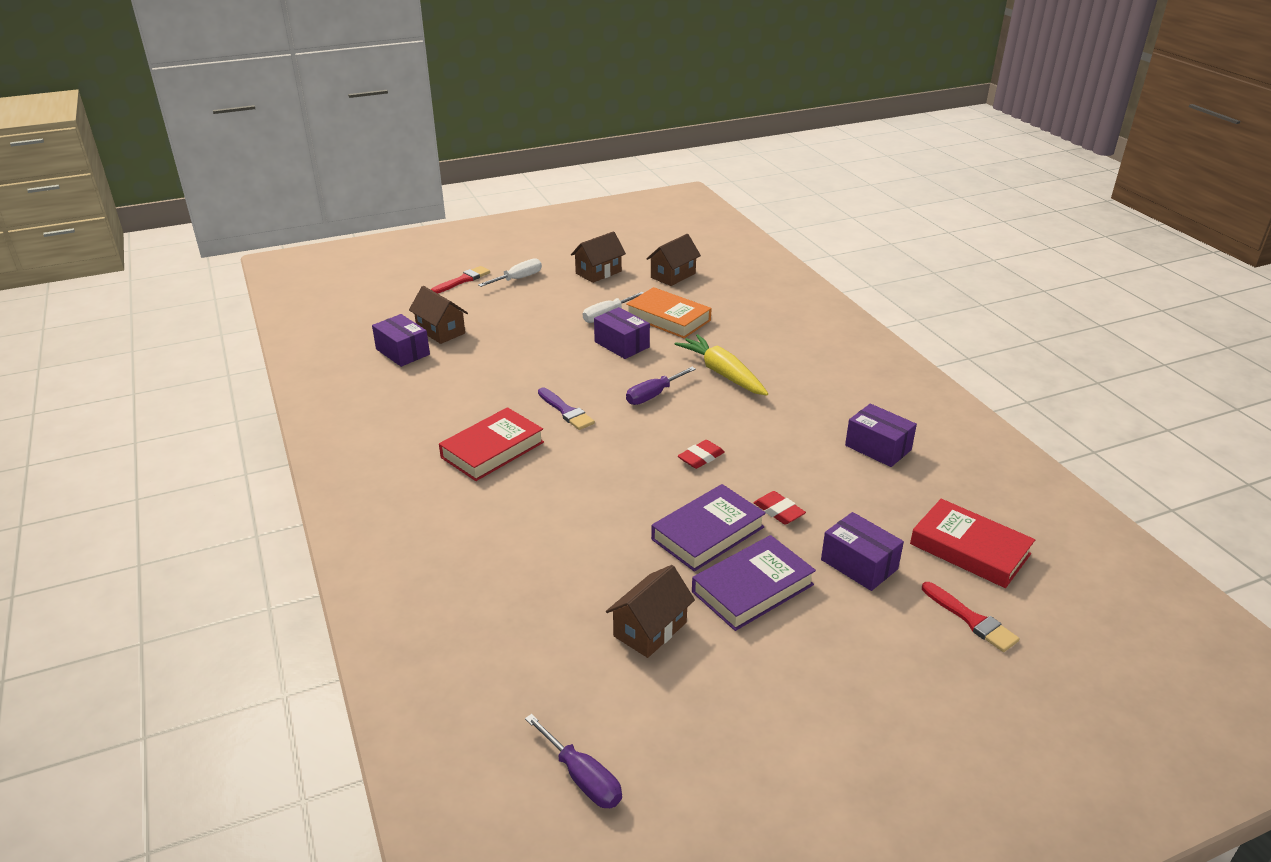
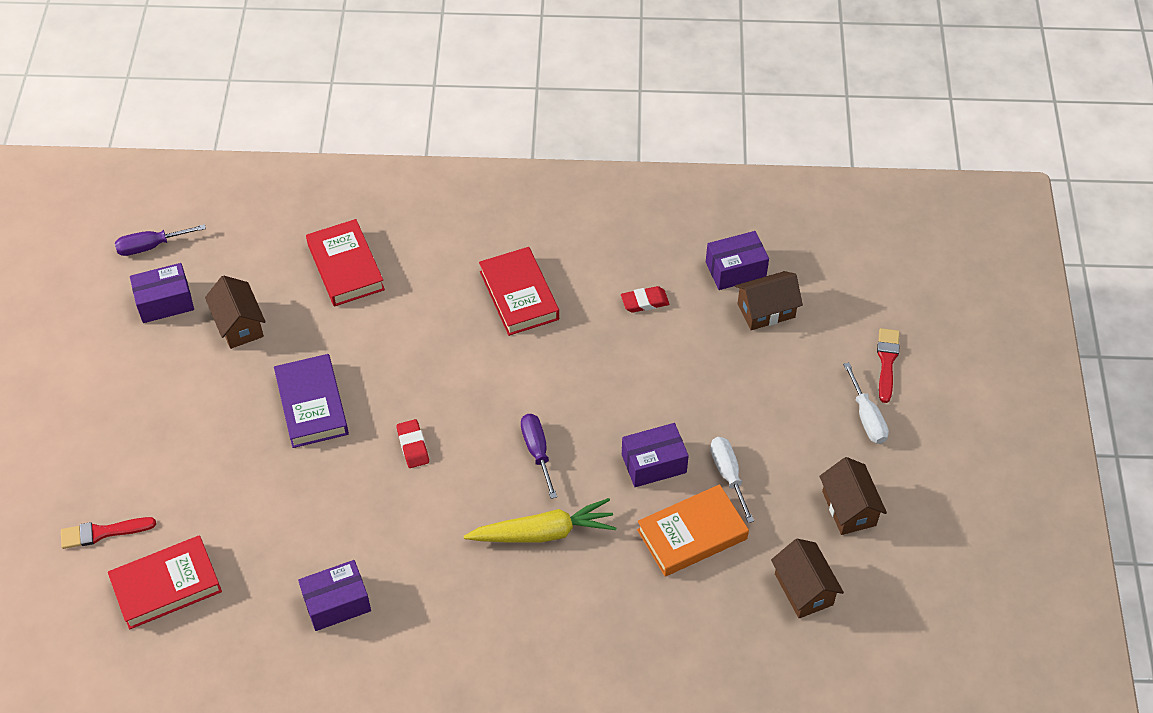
camera: 115 degrees right, 20 degrees up
(463, 280) = (887, 361): red brush -> red brush turned 150 degrees counterclockwise
(519, 575) = (345, 267): none -> red book
(566, 411) = (549, 369): purple brush -> none
(752, 588) = (233, 405): purple book -> none
(778, 511) = (304, 469): red eraser -> red eraser (644, 302)
(859, 564) = (207, 492): purple box -> purple box (165, 302)

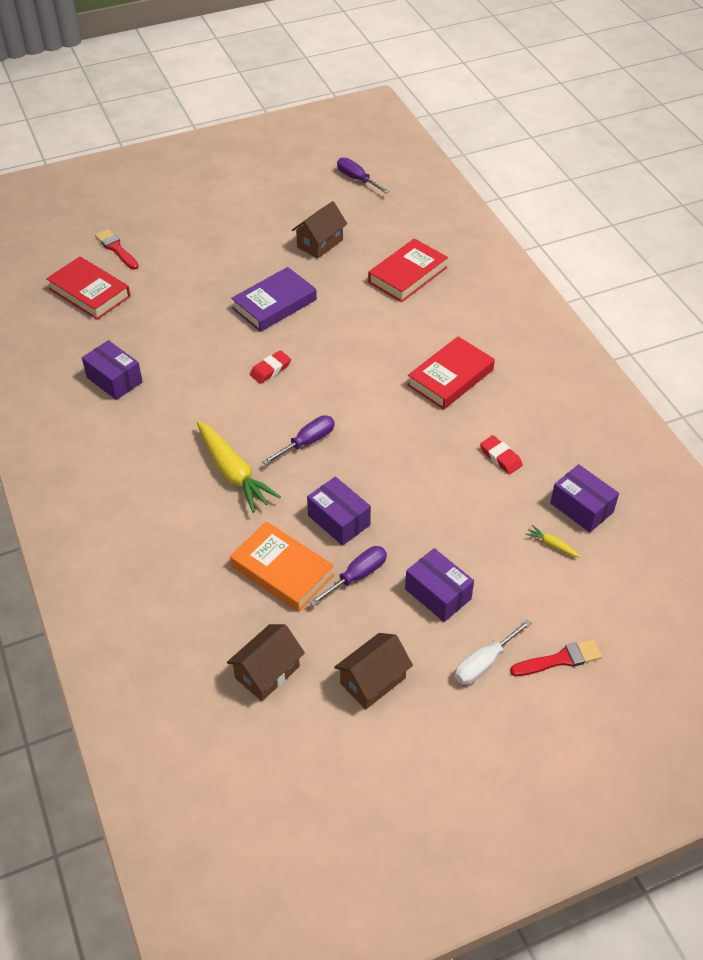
camera: 65 degrees right, 5 degrees down
(165, 302) = (315, 203): purple box -> purple box (438, 594)
(728, 475) = (357, 576): white screwdriver -> purple screwdriver
(766, 311) = (552, 545): brown house -> yellow carrot

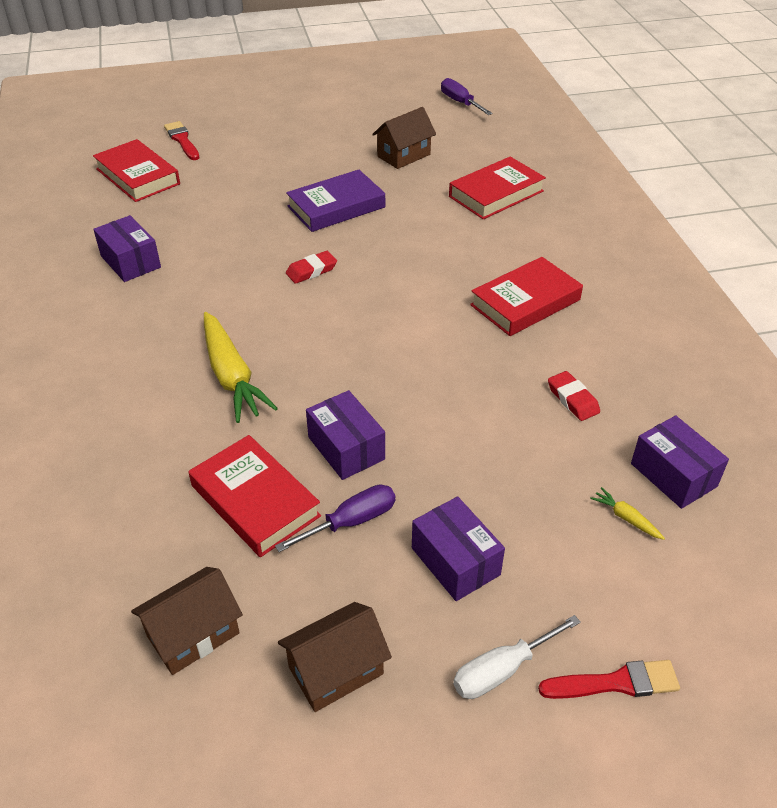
camera: 10 degrees right, 5 degrees down
(282, 571) = (255, 501): orange book -> red book
(307, 442) = (332, 352): purple screwdriver -> none

